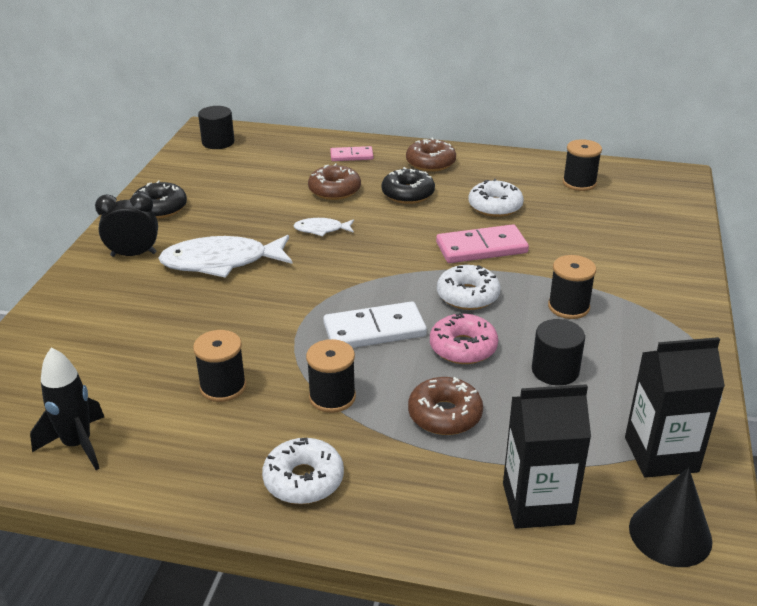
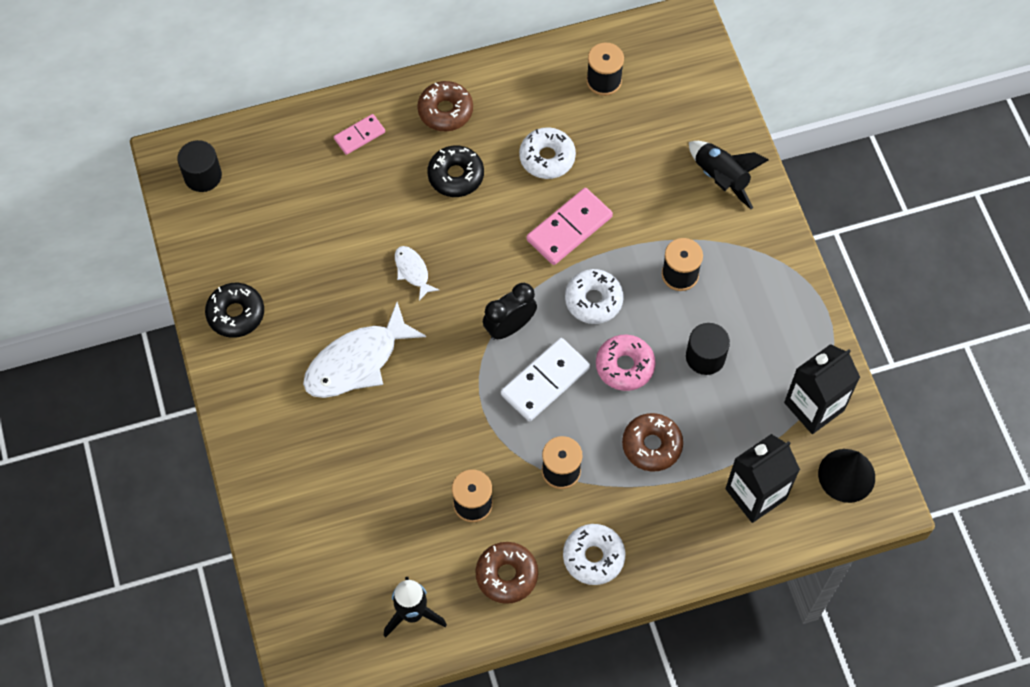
camera: 30 degrees left, 30 degrees up
(133, 254) = (269, 391): black clock -> black clock (509, 327)
(321, 229) = (412, 271): white fish -> white fish turned 90 degrees clockwise
(334, 190) = (382, 203): brown donut -> brown donut (506, 575)
(654, 262) = (721, 178): none -> black rocket

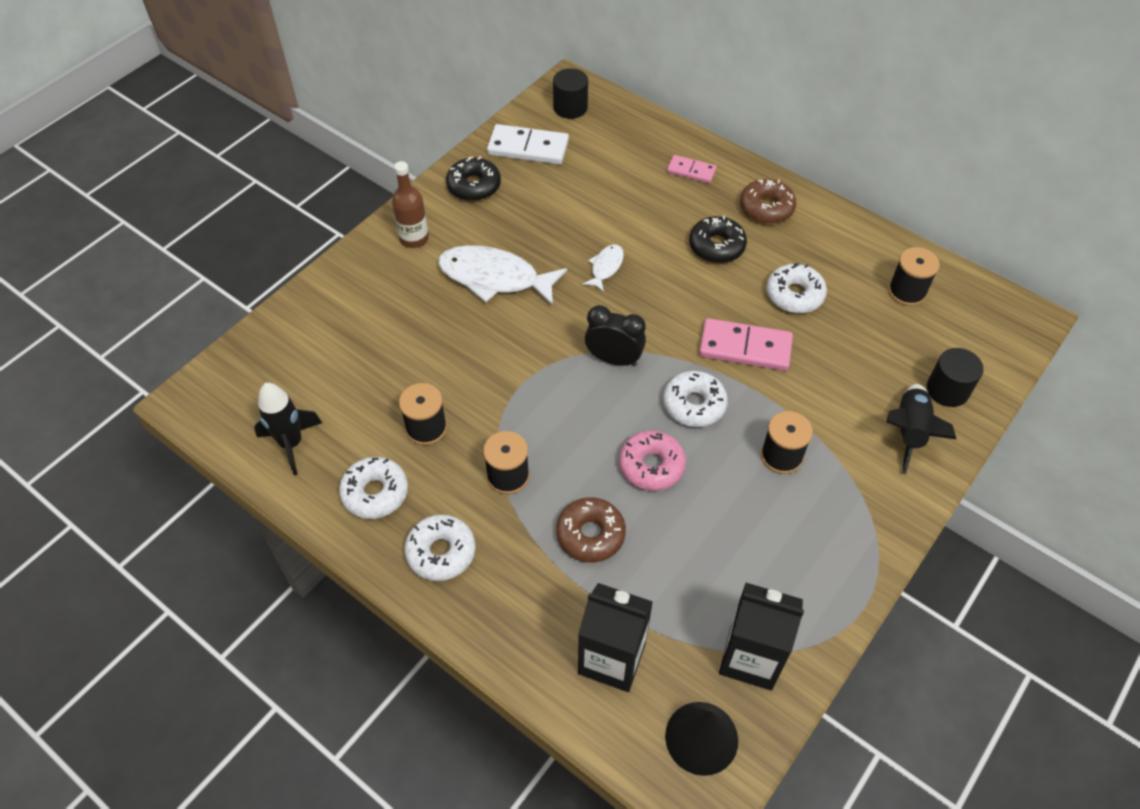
camera: 55 degrees right, 10 degrees down
(260, 398) = (414, 238): none -> brown bottle
(506, 575) = (375, 493): brown donut -> white donut
(545, 381) = (585, 414): white domino -> white domino (528, 148)
(705, 357) = (718, 526): black cylinder -> black cylinder (947, 390)

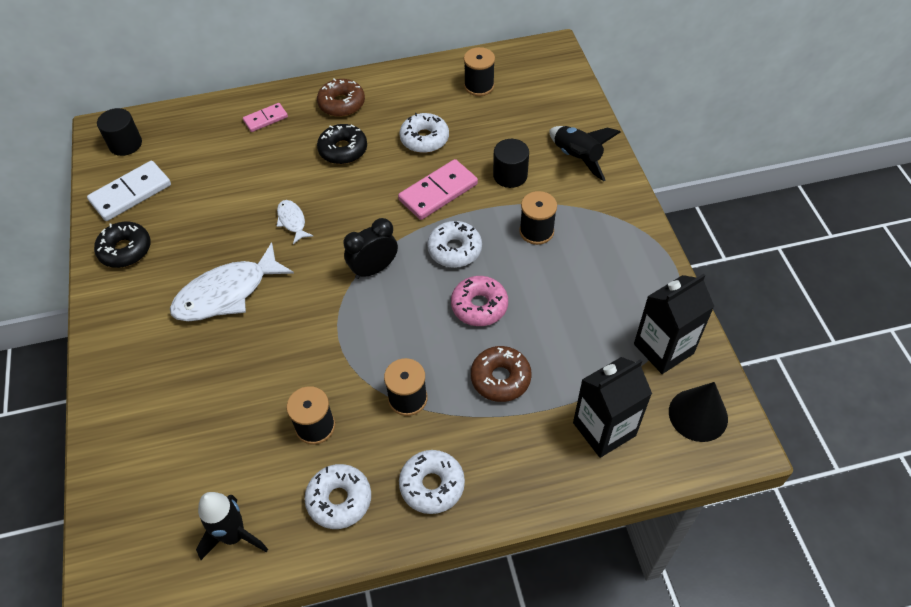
camera: 50 degrees left, 0 degrees up
(414, 238) = (129, 321): brown bottle -> none
(947, 390) = (565, 119): black cylinder -> black cylinder (510, 175)

